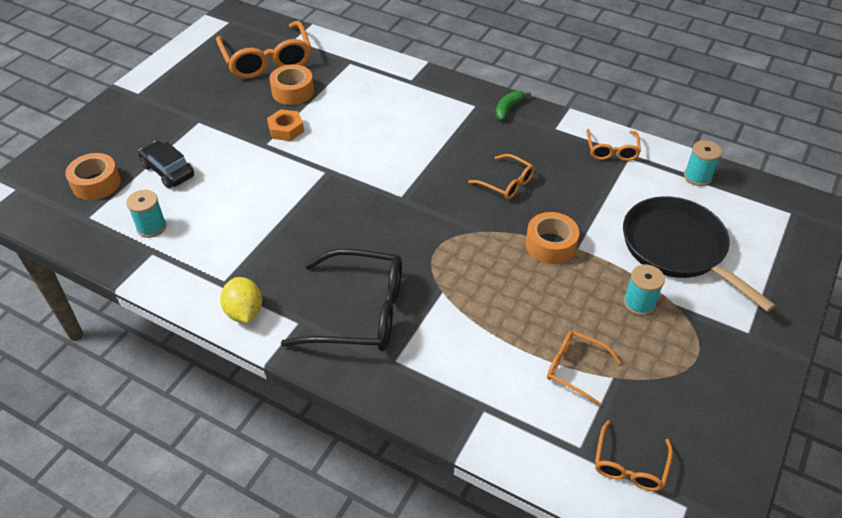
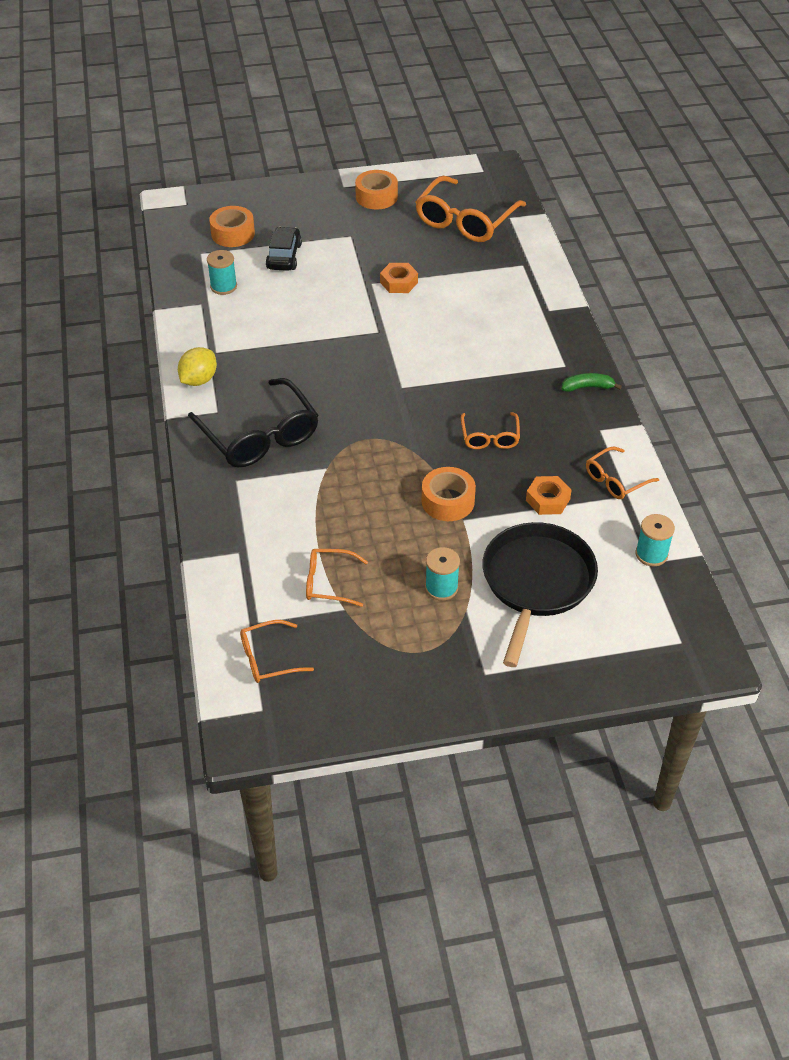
camera: 50 degrees right, 0 degrees up
(293, 91) = (446, 257): orange tape -> orange tape (376, 197)
(575, 369) = (329, 583): orange glasses -> orange glasses turned 75 degrees counterclockwise
(599, 193) = (548, 500): none -> orange nut

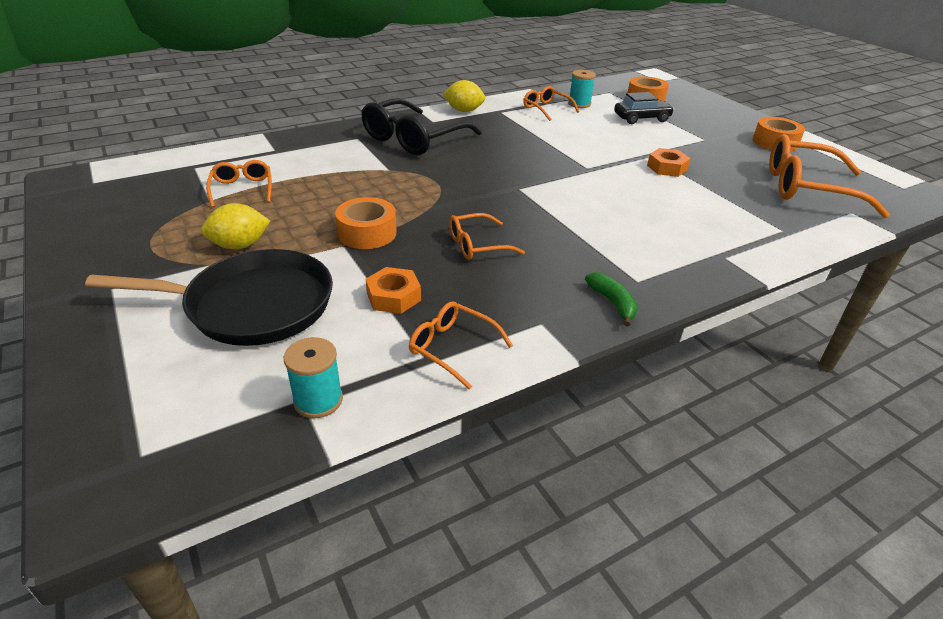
camera: 70 degrees right, 10 degrees down
(269, 658) = (151, 177): orange glasses -> orange glasses (546, 109)
(441, 588) = (240, 245): turquoise spool -> yellow lemon

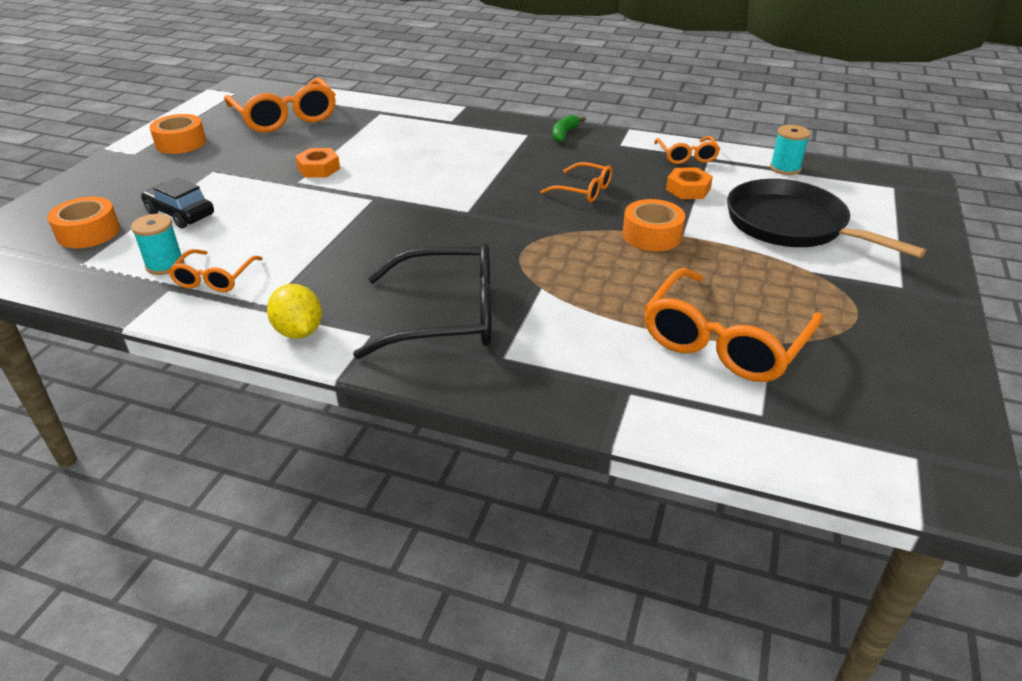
camera: 130 degrees left, 0 degrees up
(240, 245) = (771, 274): yellow lemon -> none
(242, 189) = (724, 340): orange glasses -> orange glasses, size x1.89

